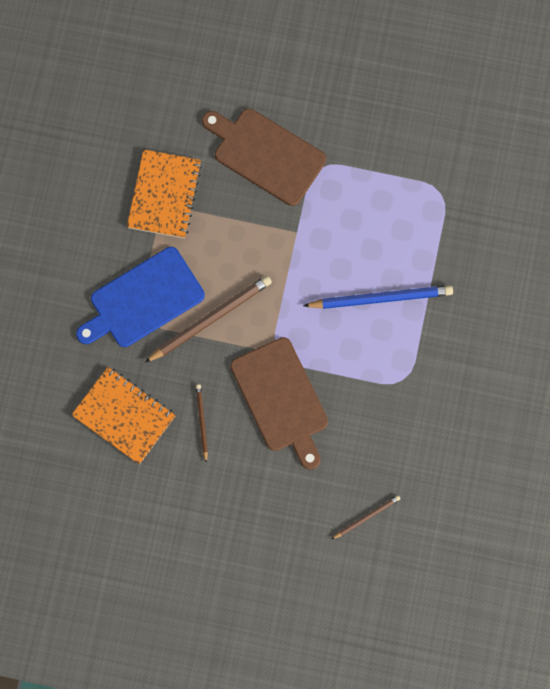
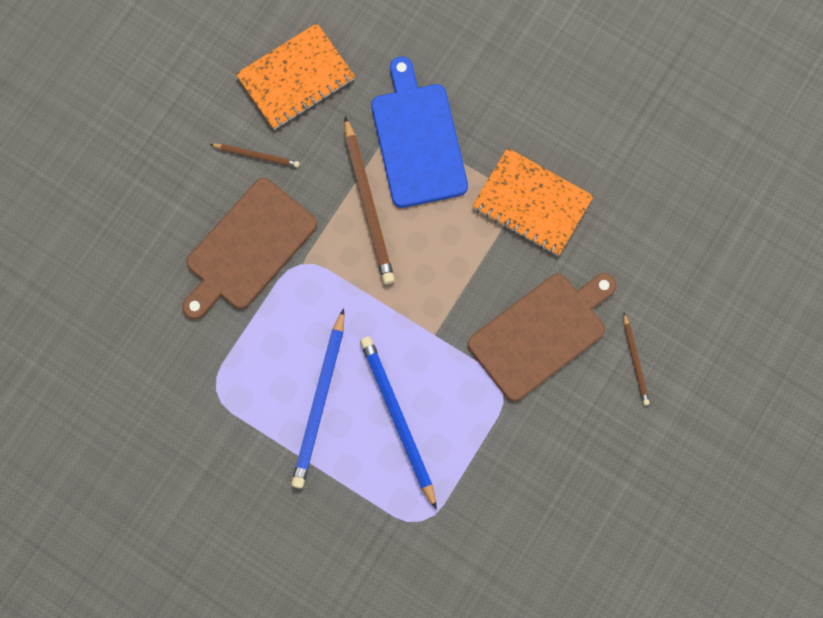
camera: 110 degrees right, 0 degrees up
(281, 399) = (248, 248): brown cutting board -> brown cutting board turned 45 degrees counterclockwise
(366, 517) = (81, 293): brown pencil -> brown pencil (635, 361)
(372, 236) = (397, 419): none -> blue pencil

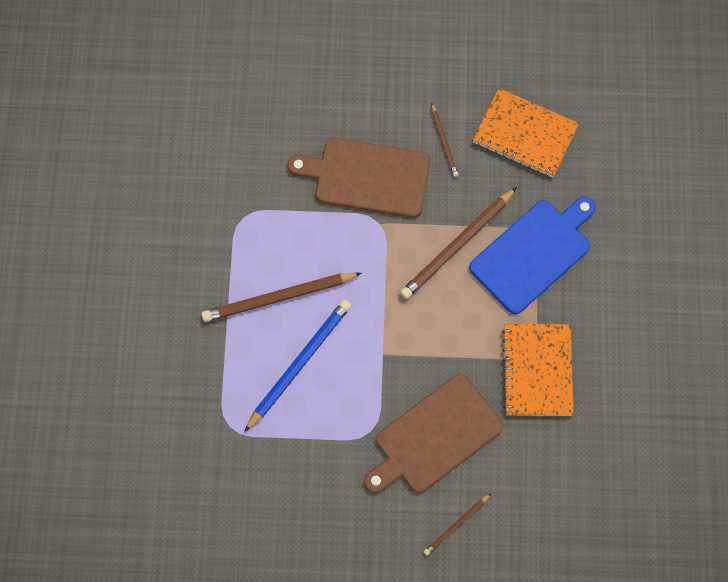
camera: 60 degrees right, 5 degrees down
(320, 402) = (279, 298): blue pencil -> brown pencil
(541, 333) = (434, 437): brown cutting board -> brown cutting board turned 120 degrees clockwise

